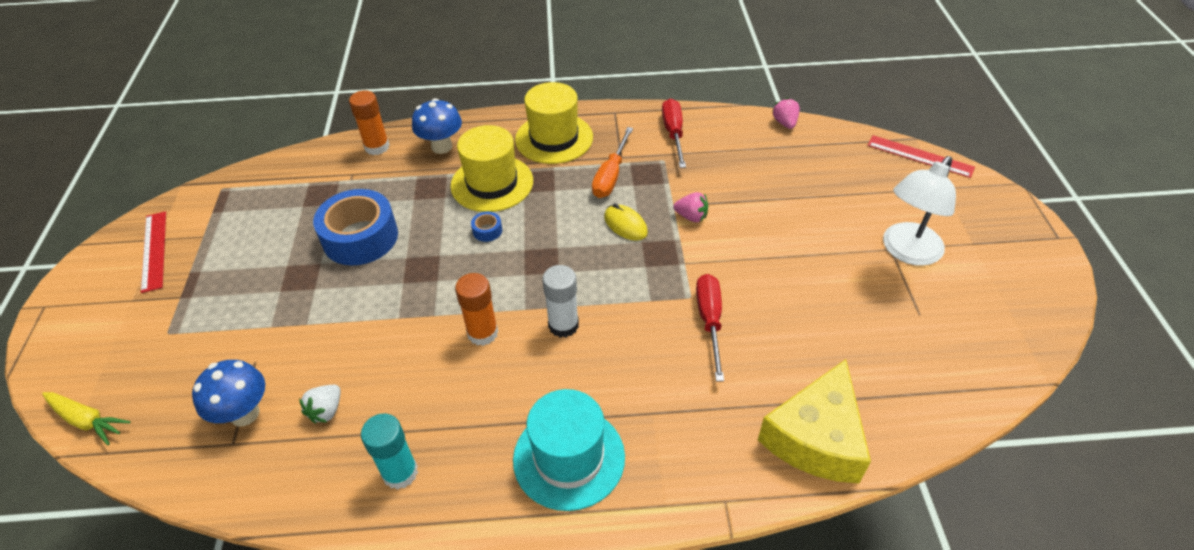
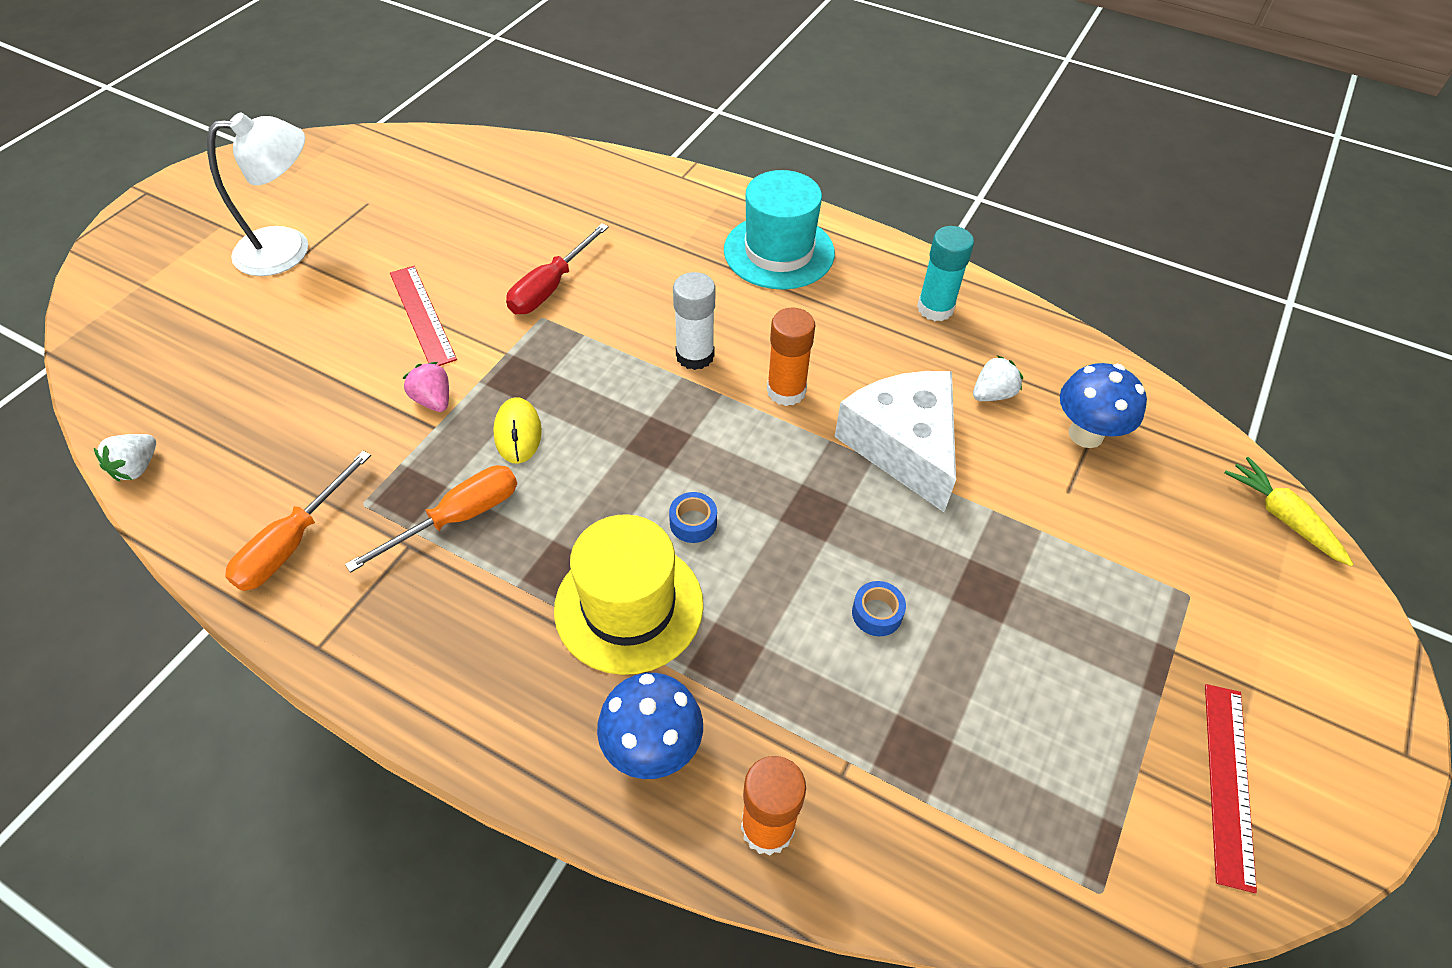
camera: 150 degrees left, 5 degrees up
(360, 237) = (877, 613): blue tape -> blue tape, size x0.40
(381, 336) = (903, 445): none -> white cheese
(554, 138) = (463, 647): yellow hat -> none
(673, 133) = (293, 543): red screwdriver -> orange screwdriver
(785, 123) = (137, 467): pink strawberry -> white strawberry
(816, 437) = (572, 176): yellow cheese -> none
(920, 156) = (90, 328): red ruler -> red ruler (422, 315)

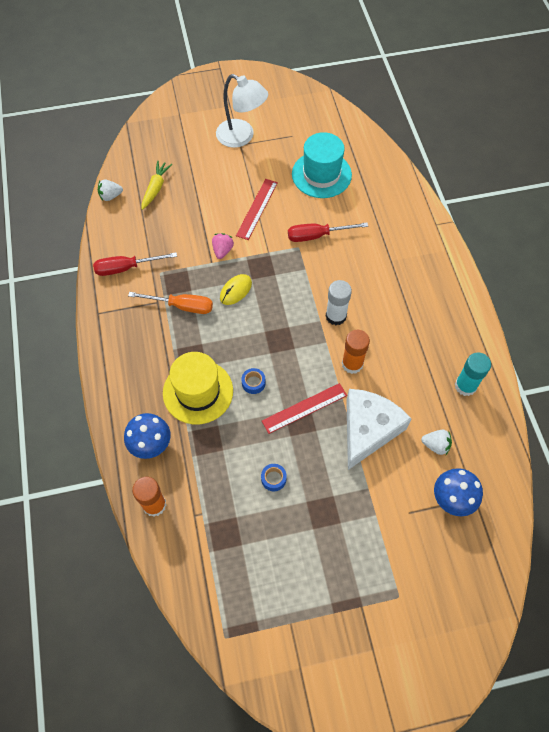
camera: 50 degrees right, 10 degrees up
(293, 543) = (126, 268): orange screwdriver -> red screwdriver
(779, 252) = (431, 298): turquoise hat -> turquoise hat (321, 174)
(1228, 782) = (314, 662): red ruler -> red ruler (304, 408)
(1282, 517) = (486, 616): yellow carrot -> yellow carrot (155, 188)

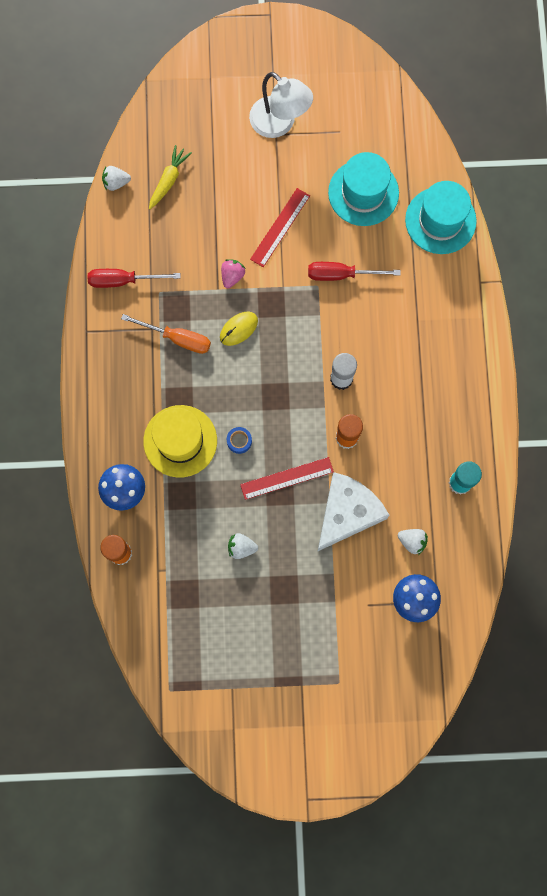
camera: 10 degrees right, 15 degrees up
(273, 479) = (241, 547): blue tape -> white strawberry
(390, 185) = (440, 220): none -> turquoise hat

